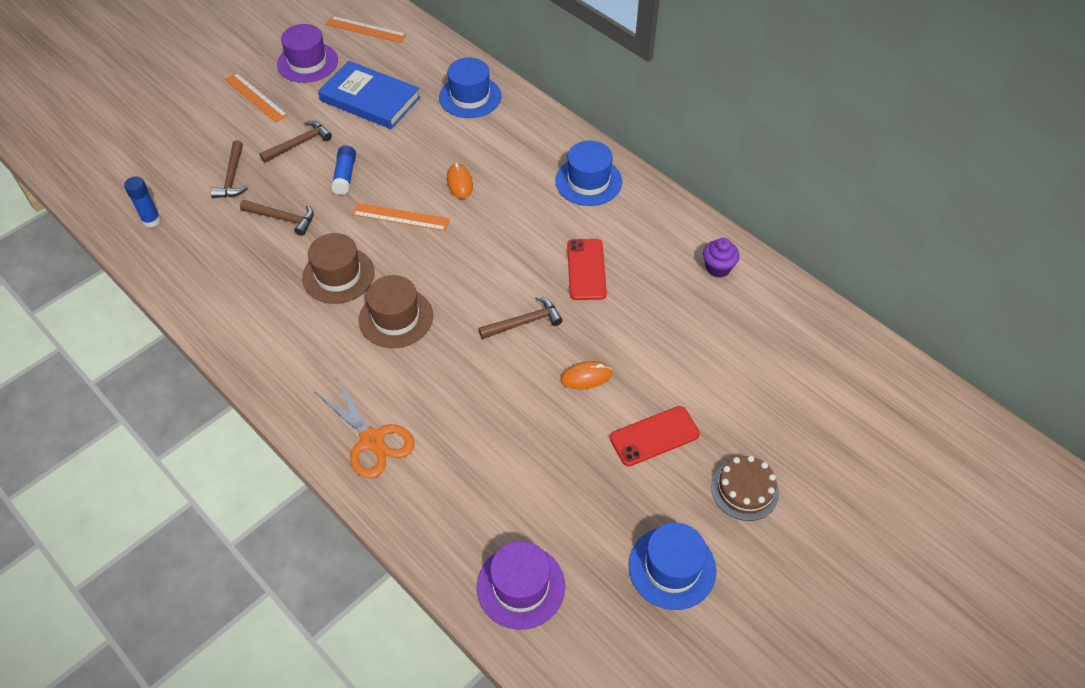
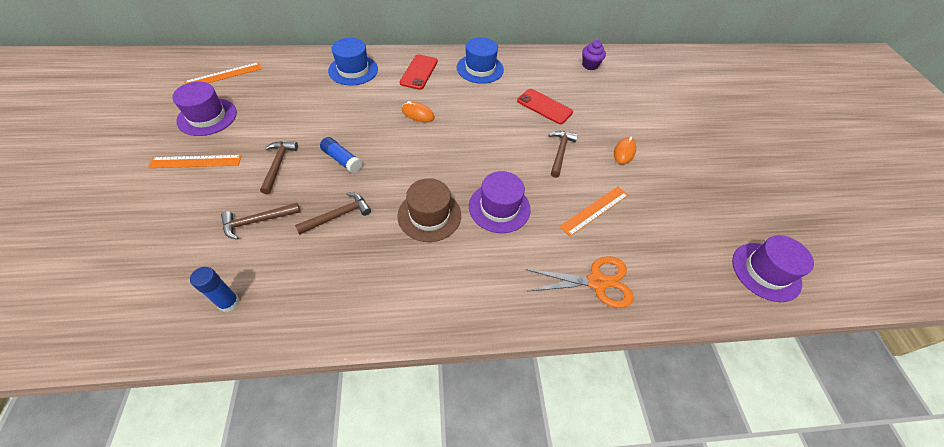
camera: 55 degrees left, 0 degrees up
(232, 177) = (257, 221): brown hammer -> brown hammer turned 120 degrees clockwise
(370, 99) = (290, 109): blue book -> none
(396, 318) = (499, 207): brown hat -> purple hat
(401, 217) = (414, 155): orange ruler -> orange ruler (594, 210)
(654, 436) = (687, 151): red phone -> red phone (419, 72)
(672, 567) = (783, 197): blue hat -> none
(745, 489) = (744, 141): brown cake -> none

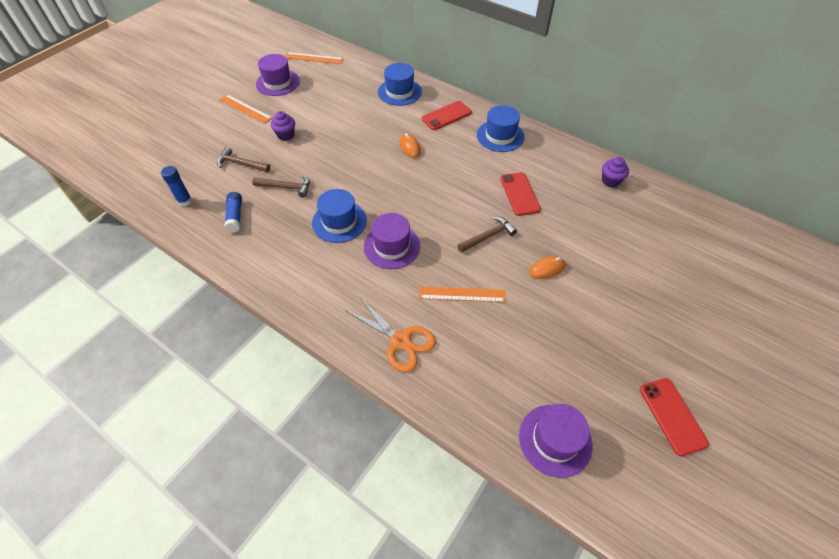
camera: 45 degrees right, 0 degrees up
(278, 165) = (286, 135): brown hammer -> purple cupcake
(342, 160) = (325, 153): blue glue stick -> blue glue stick (235, 216)
(429, 215) = (339, 222): brown hat -> blue hat
(794, 202) = (672, 416): none -> red phone

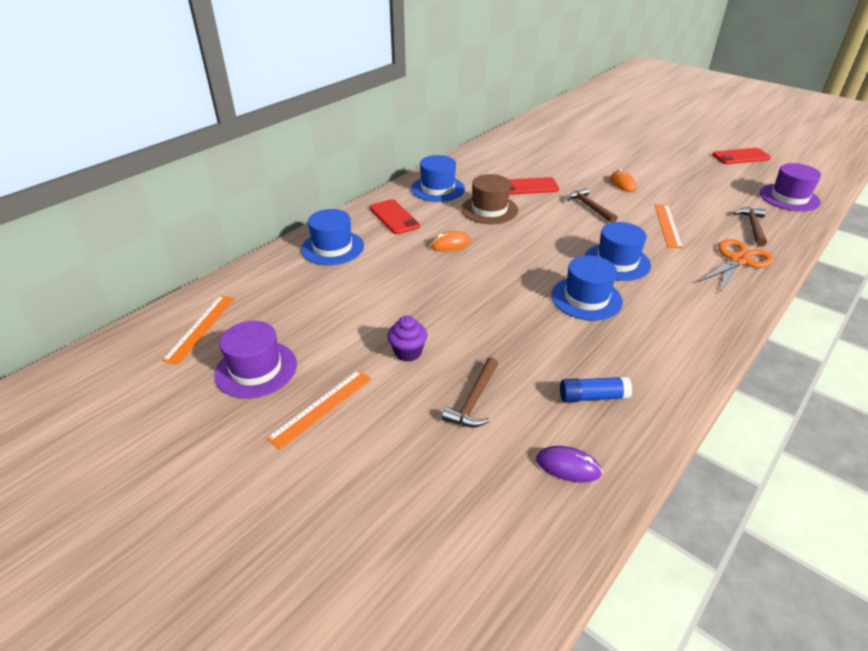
camera: 85 degrees left, 15 degrees down
(185, 201) = (568, 466): blue glue stick -> purple mouse
(286, 187) = (527, 346): brown hammer -> brown hammer (753, 226)
(392, 246) = (617, 262): purple hat -> blue hat
(469, 168) = (489, 209): none -> brown hat
(610, 181) = (509, 146): purple cupcake -> none

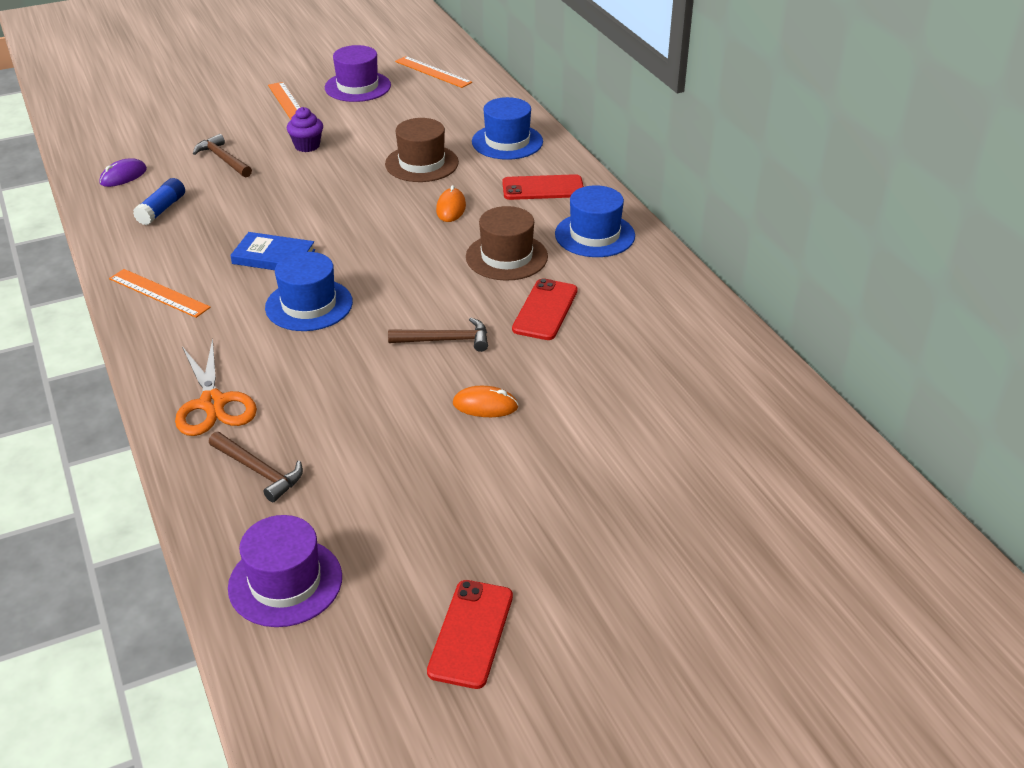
camera: 115 degrees right, 0 degrees up
(395, 276) = (421, 163): none -> brown hat
(586, 298) = (273, 257): blue hat -> blue book
(667, 225) = (340, 387): orange ruler -> orange ruler (159, 293)

